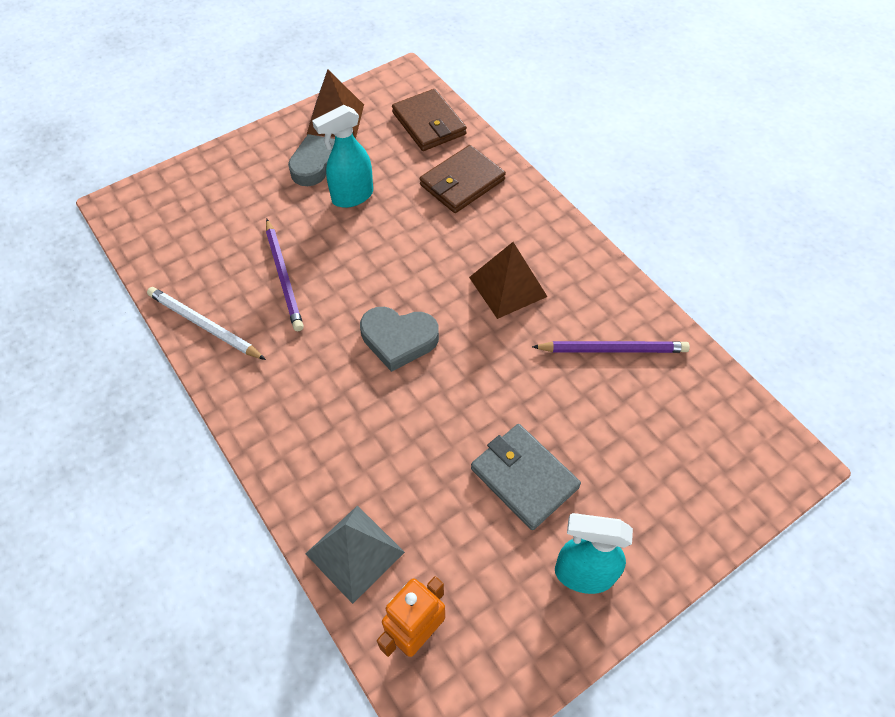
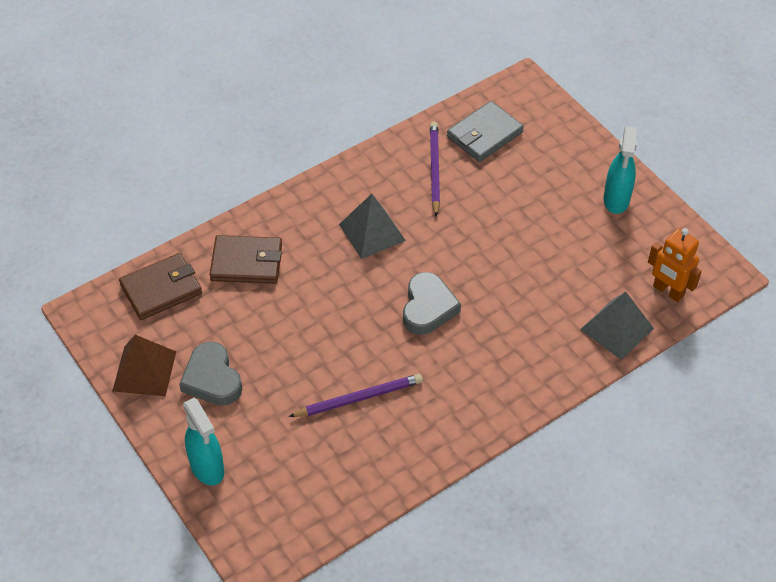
camera: 90 degrees left, 5 degrees down
(204, 325) = (415, 456): white pencil -> none
(352, 196) = (259, 350): turquoise spray bottle -> turquoise spray bottle (207, 468)
(462, 182) = (246, 262): brown wallet -> brown wallet turned 45 degrees counterclockwise
(507, 286) = (372, 232): brown pyramid -> grey pyramid
(524, 478) = (548, 228): grey wallet -> grey wallet (484, 134)

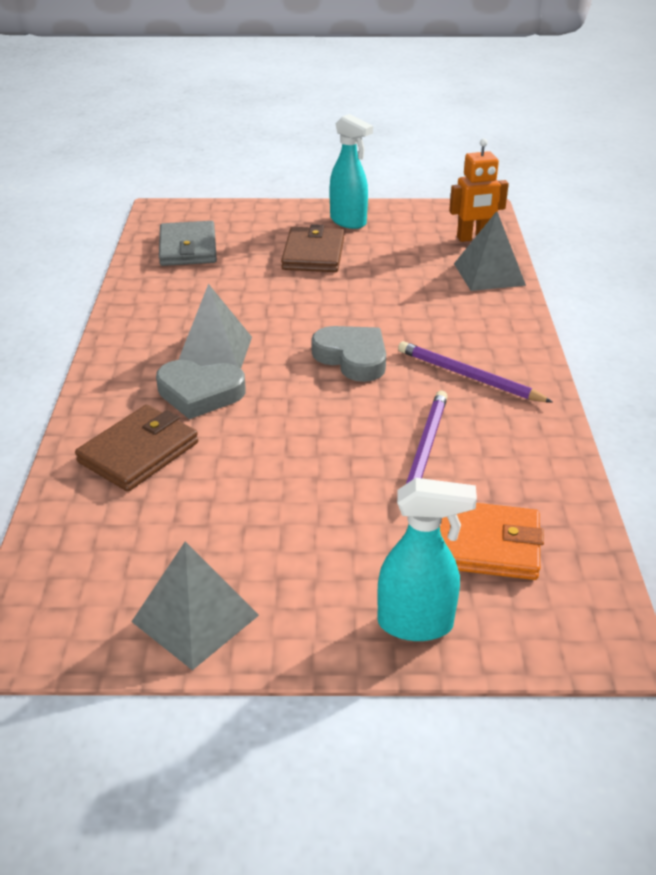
camera: 55 degrees left, 15 degrees down
(144, 371) = (195, 618): brown pyramid -> grey pyramid
(161, 289) = (84, 542): brown wallet -> brown wallet (313, 254)
(212, 379) = (277, 556): grey heart -> grey heart (200, 393)
(293, 469) = (482, 544): none -> orange wallet
(434, 169) = (188, 287): purple pencil -> purple pencil (468, 376)

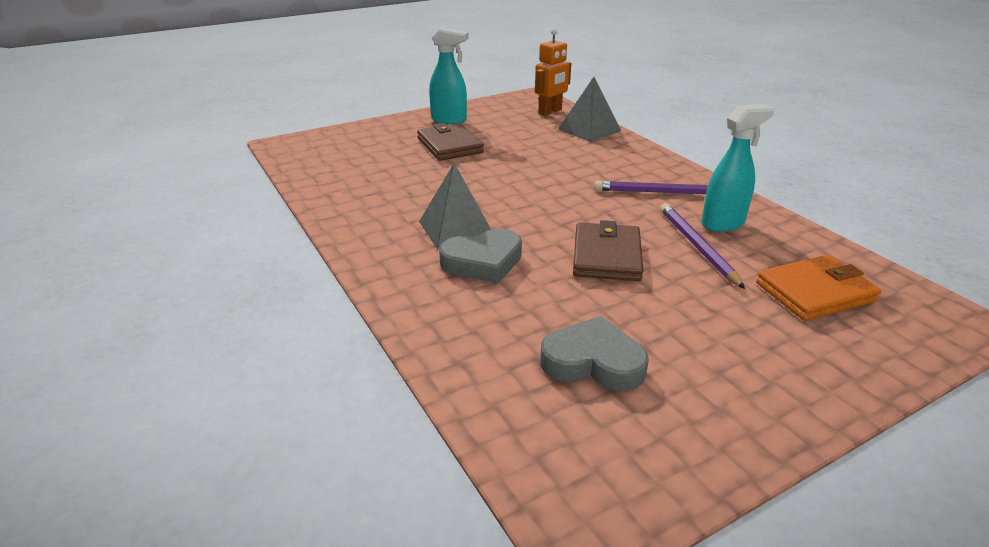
camera: 30 degrees left, 5 degrees down
(138, 452) = (488, 322): brown wallet -> brown wallet (607, 256)
(188, 248) = (340, 164): grey wallet -> none
(195, 618) = (703, 432): grey pyramid -> none
(352, 358) = (567, 203): grey heart -> grey heart (593, 362)
(416, 624) = (852, 362): turquoise spray bottle -> turquoise spray bottle (723, 223)

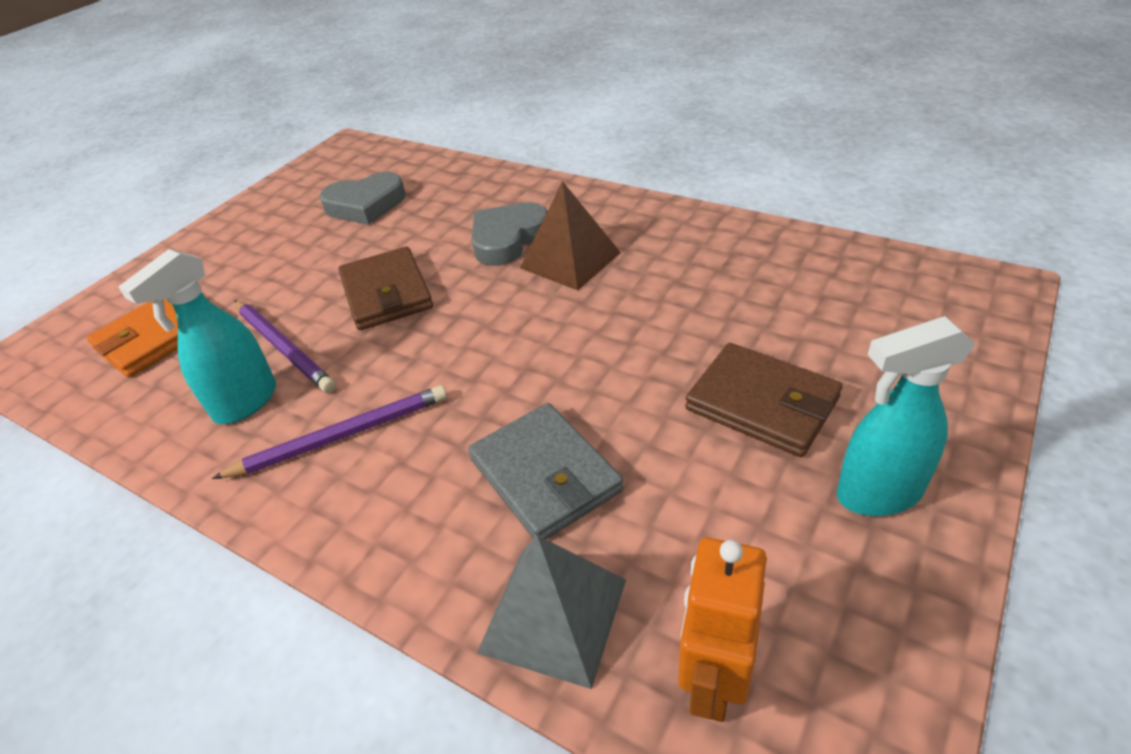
camera: 155 degrees right, 10 degrees up
(456, 229) = (570, 260): grey pyramid -> brown pyramid
(565, 154) = (545, 475): none -> grey wallet

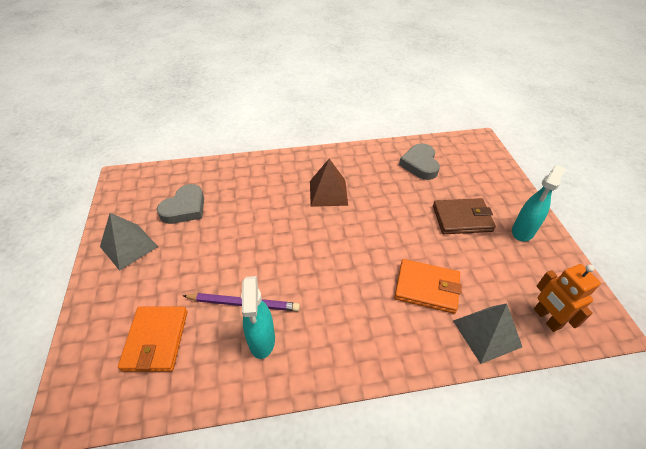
camera: 45 degrees left, 5 degrees up
(261, 223) = (129, 246): none -> grey pyramid
(341, 436) = (329, 324): purple pencil -> none
(386, 293) = (261, 249): brown wallet -> none
(508, 239) = (287, 194): grey heart -> grey heart (420, 164)
(545, 475) = (426, 288): grey wallet -> orange wallet

